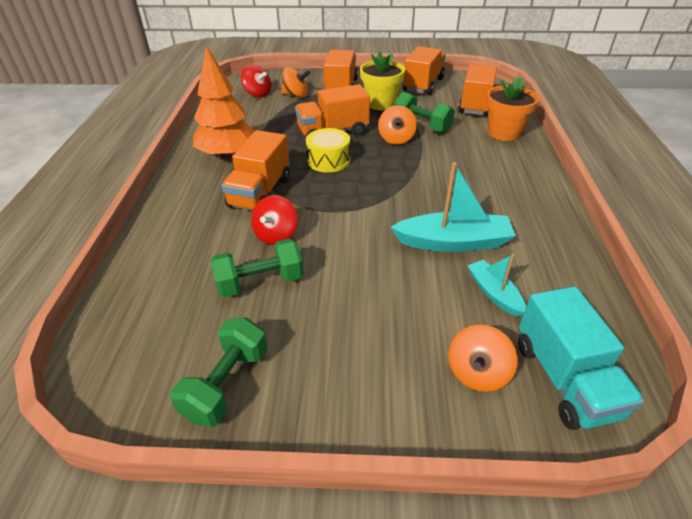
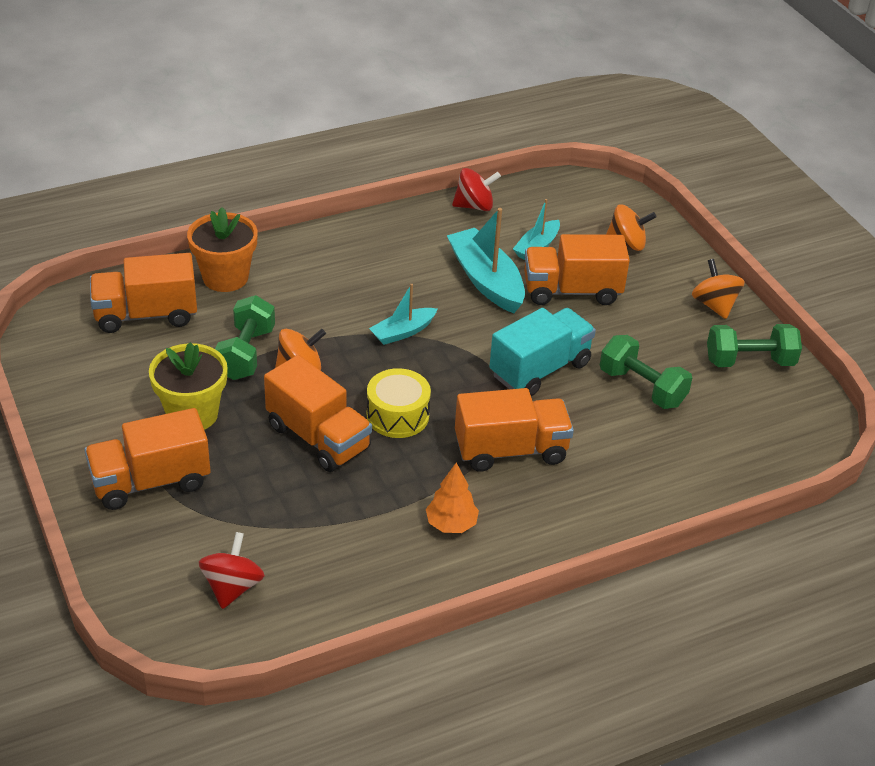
camera: 120 degrees left, 0 degrees up
(228, 155) = (451, 524): orange tree -> orange tree, size x0.53
(276, 235) = (572, 404): red spinning top -> red spinning top (474, 206)
(296, 95) = (212, 530): orange spinning top -> orange spinning top (714, 305)
(409, 183) = (403, 332): none -> turquoise boat
(423, 85) = (92, 384): orange truck -> orange truck (571, 291)
(565, 379) = (596, 206): turquoise truck -> turquoise truck (540, 369)

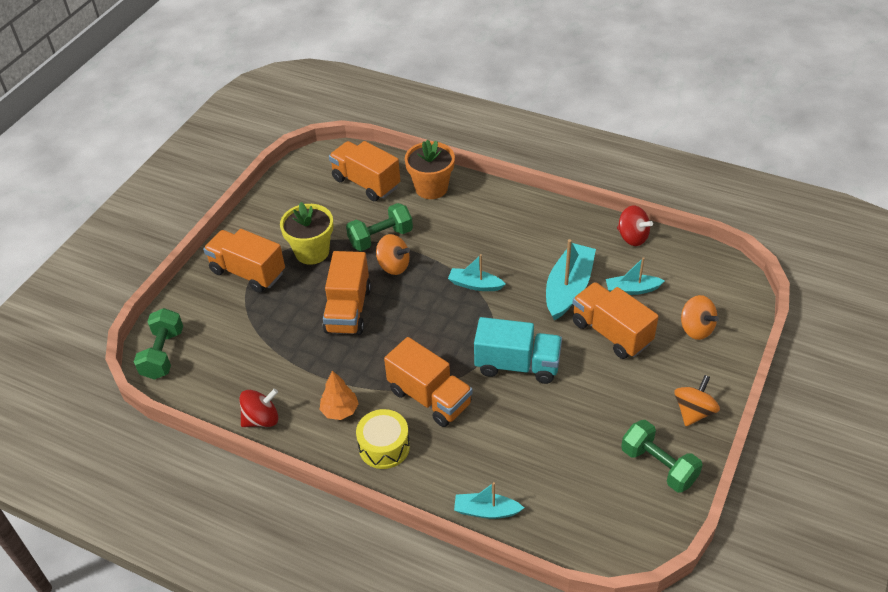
camera: 55 degrees right, 5 degrees up
(232, 587) = (205, 354): red spinning top -> red spinning top (261, 419)
(397, 415) = (402, 330): yellow drum -> yellow drum (384, 447)
(642, 387) = (561, 424): green dumbbell -> green dumbbell (163, 354)
(689, 495) = (486, 511): none -> turquoise boat

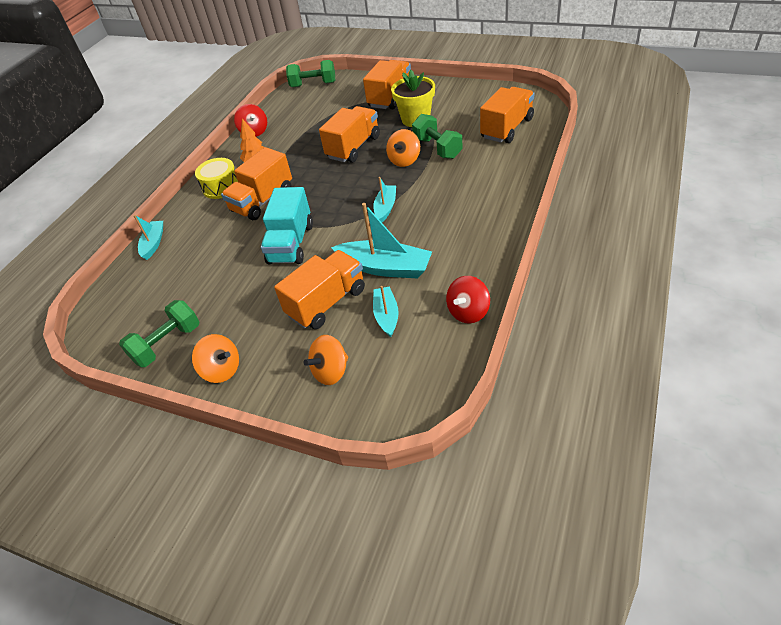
camera: 90 degrees right, 0 degrees up
(348, 310) = (353, 147): orange truck -> orange truck turned 120 degrees clockwise
(431, 188) = (510, 164): orange flower pot -> none

